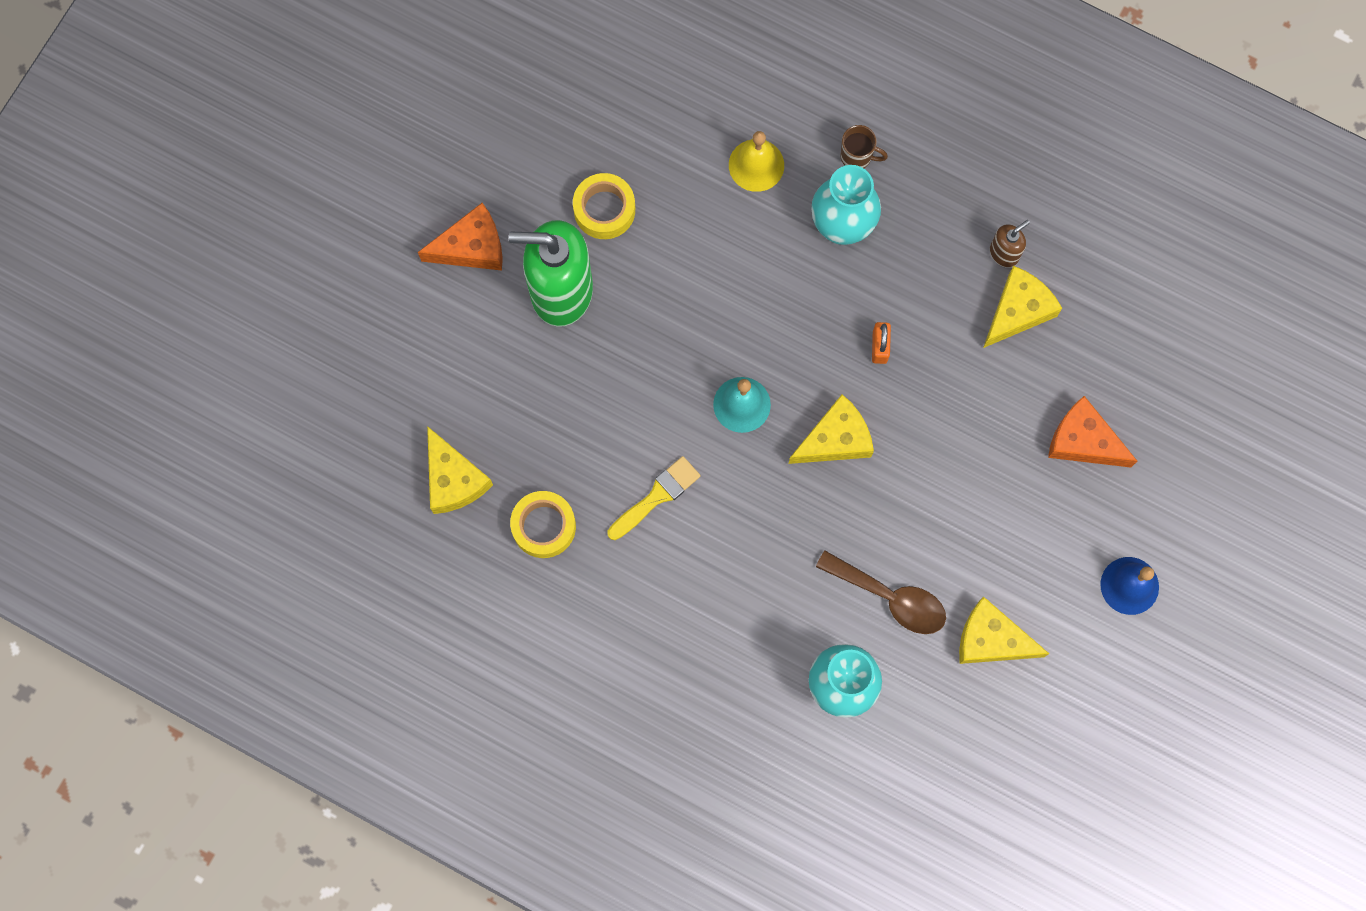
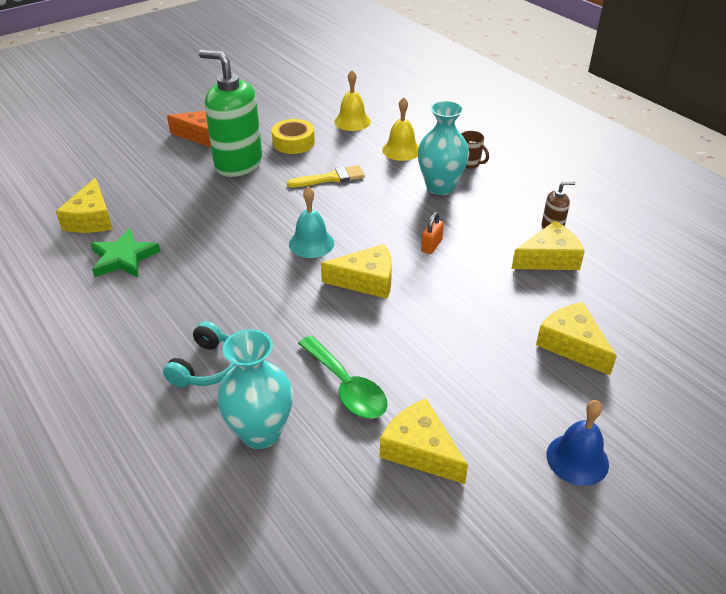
camera: 25 degrees right, 35 degrees down
(544, 526) = (123, 258): yellow tape -> green star
(656, 122) = (352, 121): none -> yellow bell
(656, 496) = (213, 268): yellow brush -> yellow brush (330, 178)
(741, 635) = (206, 366): none -> turquoise headphones
(890, 598) = (347, 387): brown spoon -> green spoon
(1083, 441) = (572, 345): orange cheese -> yellow cheese

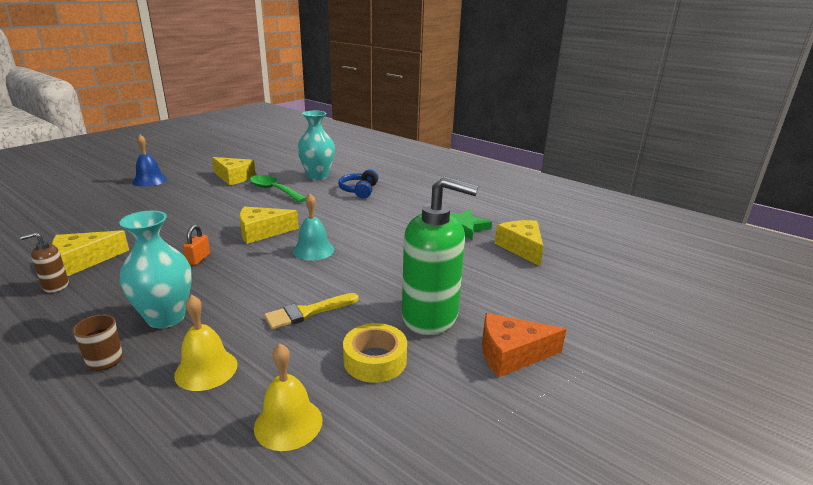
camera: 165 degrees right, 15 degrees down
(206, 366) = (359, 190): turquoise headphones -> blue headphones
(572, 345) = (114, 214): yellow cheese -> none

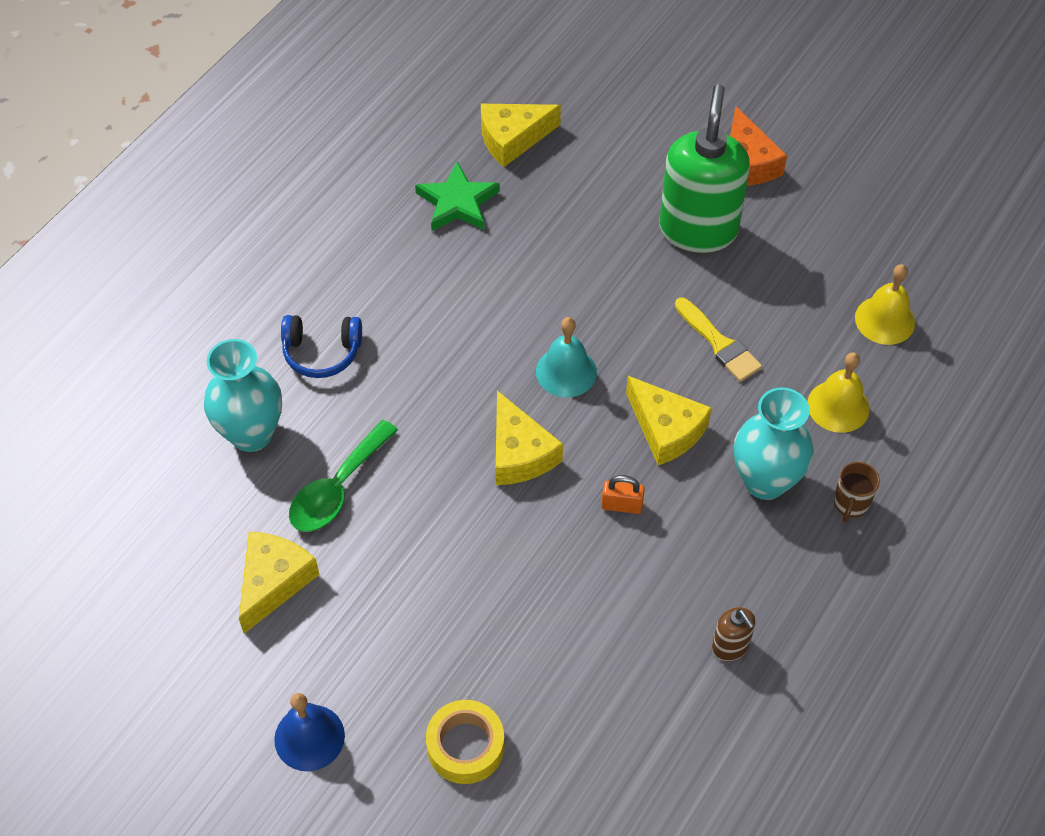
camera: 95 degrees left, 30 degrees up
(84, 260) = (657, 653): yellow cheese -> yellow cheese (666, 429)
(375, 360) = (785, 270): yellow tape -> yellow tape (465, 746)

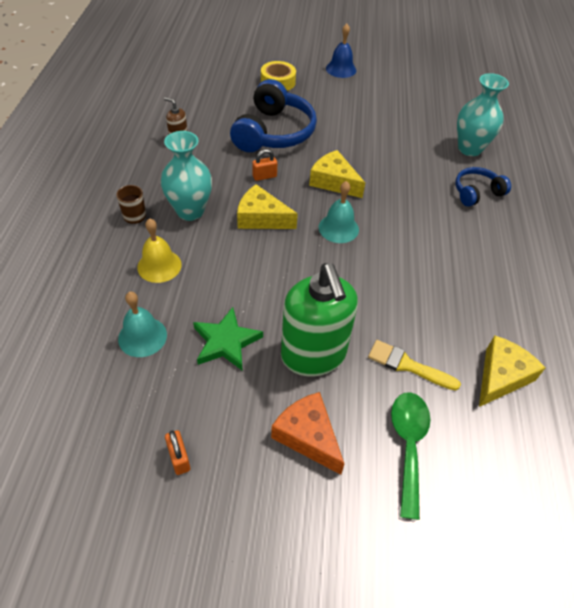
camera: 150 degrees right, 5 degrees down
(273, 582) = (401, 104): yellow cheese -> none
(337, 489) = (408, 141): green spoon -> green spoon (408, 444)
(457, 202) = (491, 308): green star -> green star (226, 342)
(554, 599) = (273, 132): none -> blue headphones
(719, 343) = (254, 277): yellow brush -> yellow brush (407, 365)
(879, 191) = (179, 458): none -> orange padlock
(885, 320) = (142, 336): yellow bell -> turquoise bell

